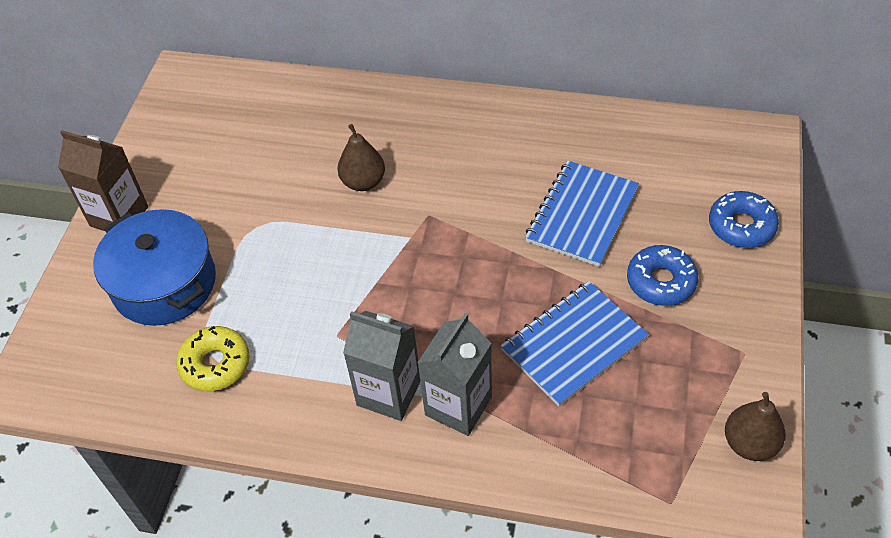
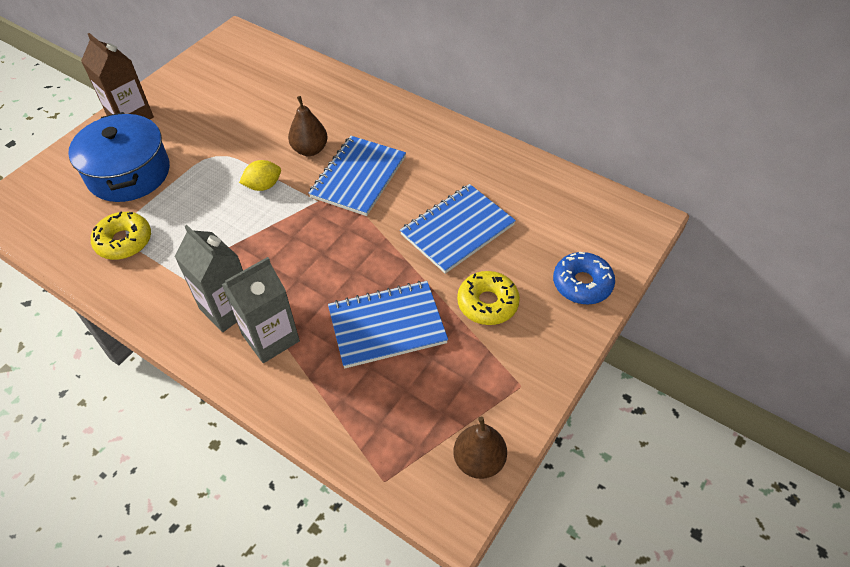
camera: 20 degrees right, 0 degrees up
(337, 242) = (263, 186): none -> yellow lemon
(438, 195) = (358, 177): none -> blue notebook
(661, 282) = (487, 303): blue donut -> yellow donut

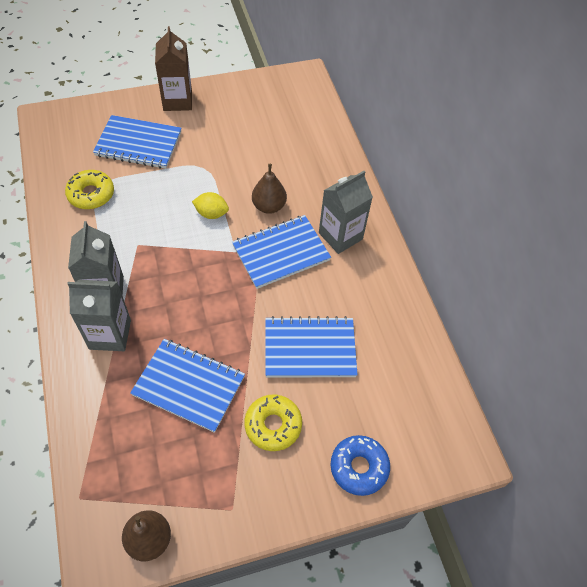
camera: 35 degrees right, 5 degrees up
(129, 173) = (138, 144): blue pot -> blue notebook
(395, 135) = (340, 236): none -> grey carton

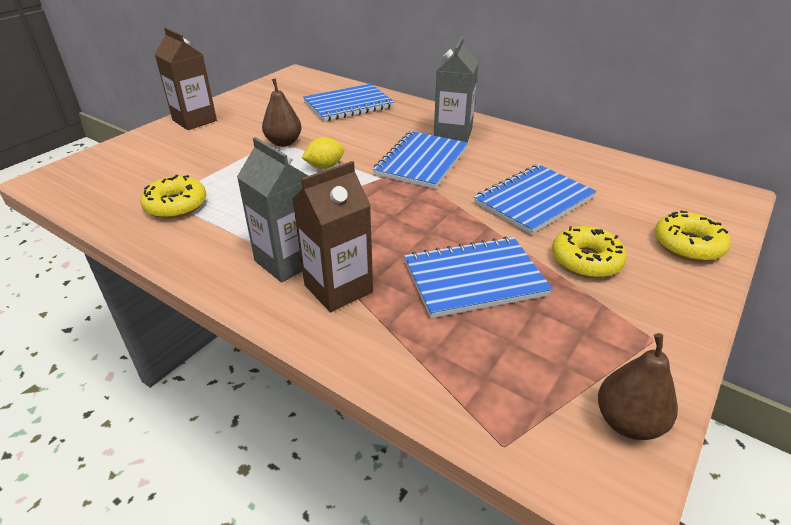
camera: 35 degrees left, 20 degrees down
(110, 334) = (338, 288): grey carton -> brown carton
(138, 144) = (188, 156): blue notebook -> blue notebook (348, 105)
(269, 206) = (370, 143): brown pear -> brown pear (284, 143)
(359, 467) = (688, 245): blue donut -> yellow donut

